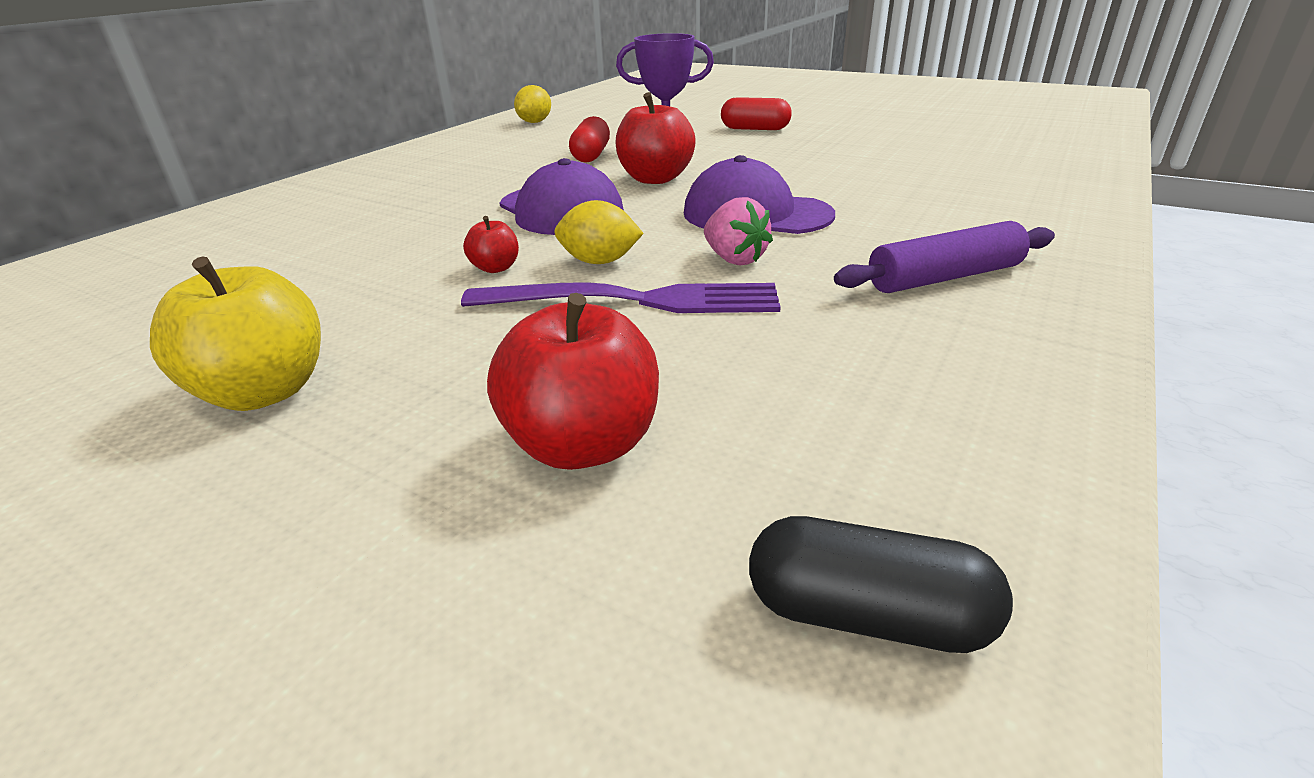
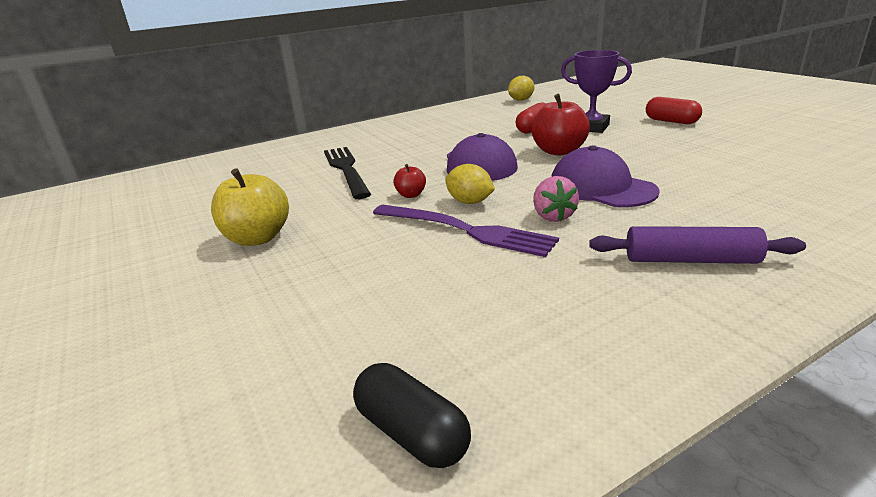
camera: 30 degrees right, 5 degrees down
(339, 250) = (346, 169): none -> black fork
(583, 444) = (363, 303): red apple -> none

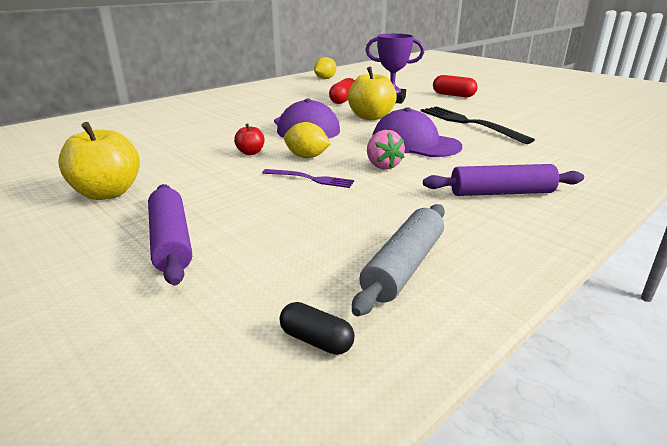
camera: 15 degrees left, 0 degrees up
(300, 298) = (171, 241): none -> purple rolling pin
(346, 169) = (180, 133): black fork -> black fork (468, 123)
(412, 433) = (316, 340): black capsule -> black capsule, size x0.63
(466, 230) = (311, 179): purple fork -> purple fork, size x0.53
(537, 351) = (404, 266): none -> grey rolling pin
(559, 151) = (370, 117): red apple -> yellow apple

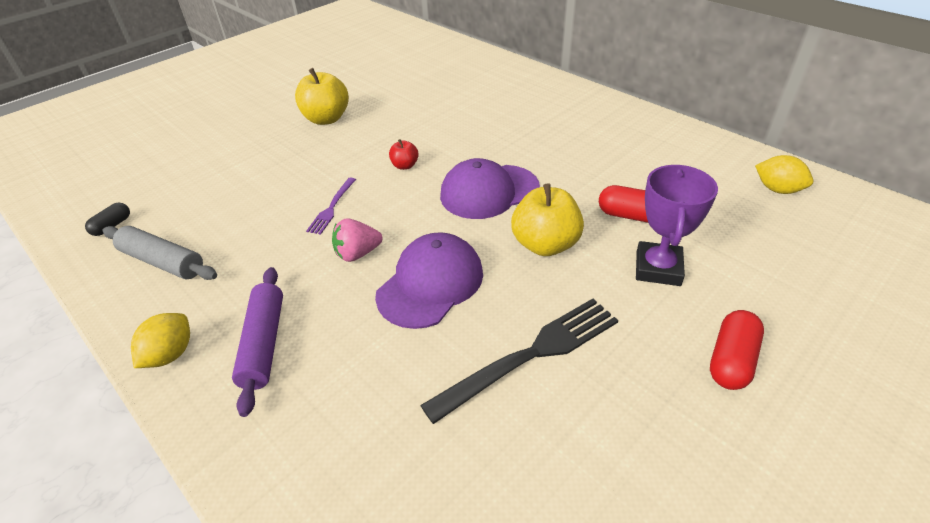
camera: 90 degrees right, 15 degrees up
(171, 241) = (243, 159): purple rolling pin -> none
(307, 157) = (390, 200): yellow lemon -> yellow lemon (170, 354)

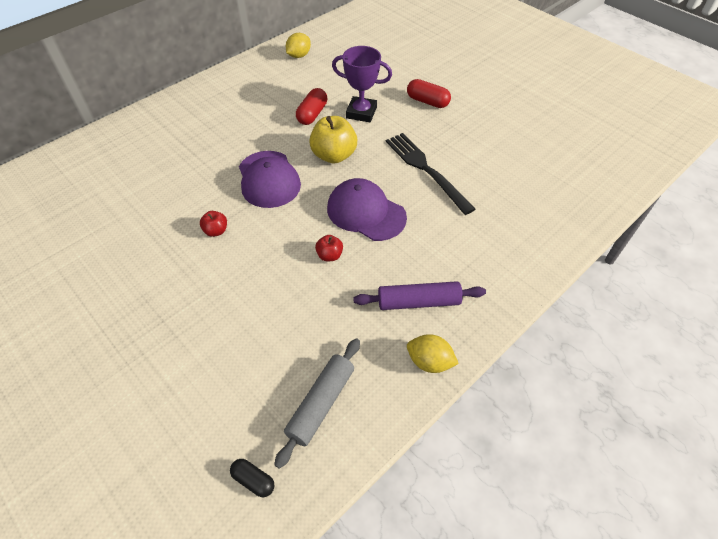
camera: 90 degrees left, 10 degrees up
(326, 119) = (99, 302): yellow apple -> none
(332, 207) = (266, 279): purple fork -> none
(357, 254) = (329, 255): pink strawberry -> red apple

